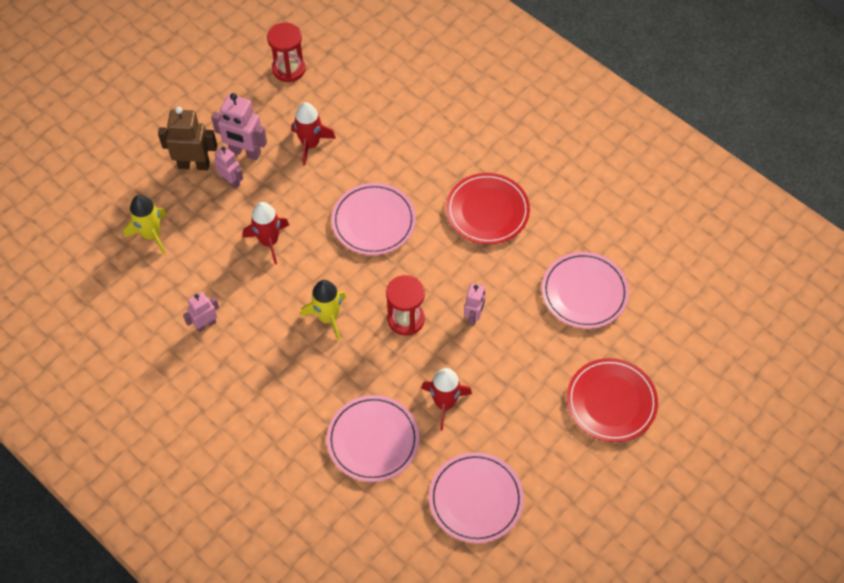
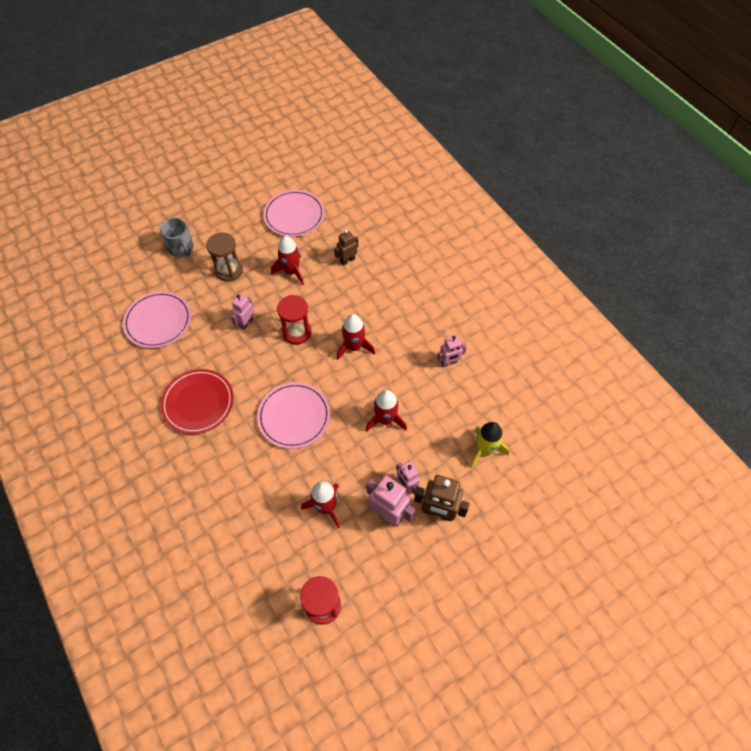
camera: 165 degrees left, 0 degrees up
(328, 317) = (354, 347): yellow rocket -> red rocket
(373, 440) = (347, 260): pink plate -> brown robot
(529, 383) = (229, 271): none -> brown hourglass
(611, 402) = (181, 248): red plate -> grey mug

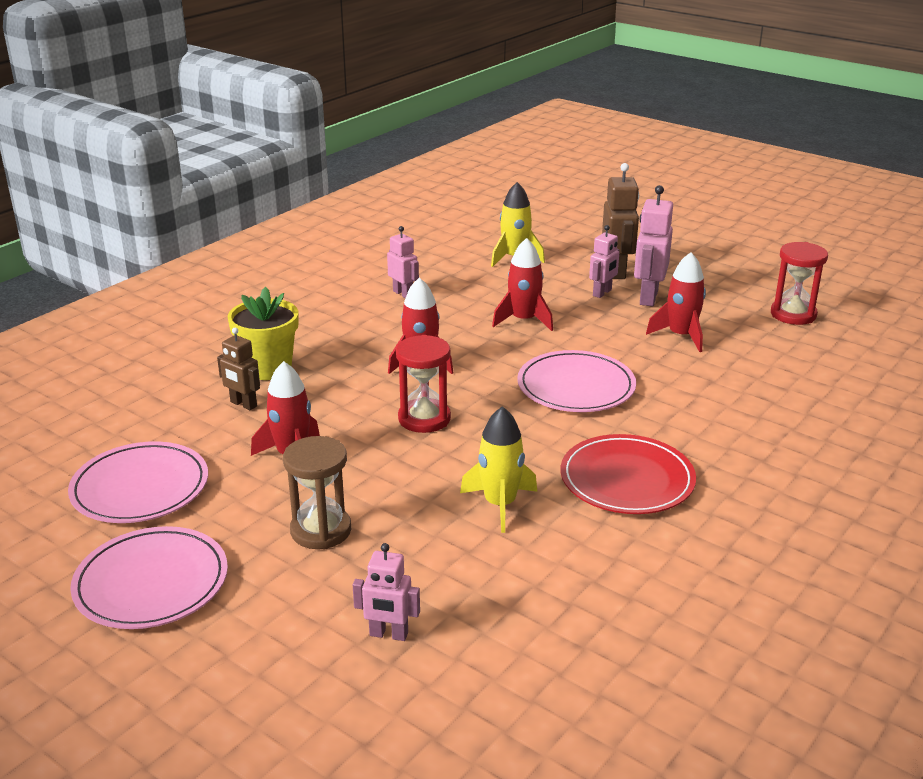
camera: 110 degrees left, 30 degrees down
(158, 321) = (496, 585): pink plate -> pink plate (151, 582)
(181, 248) = (283, 620): grey mug -> none
(209, 341) = (500, 505): none -> yellow rocket
(246, 323) = (435, 474): pink robot -> pink robot (388, 634)
(380, 277) = (268, 368): none -> yellow flower pot

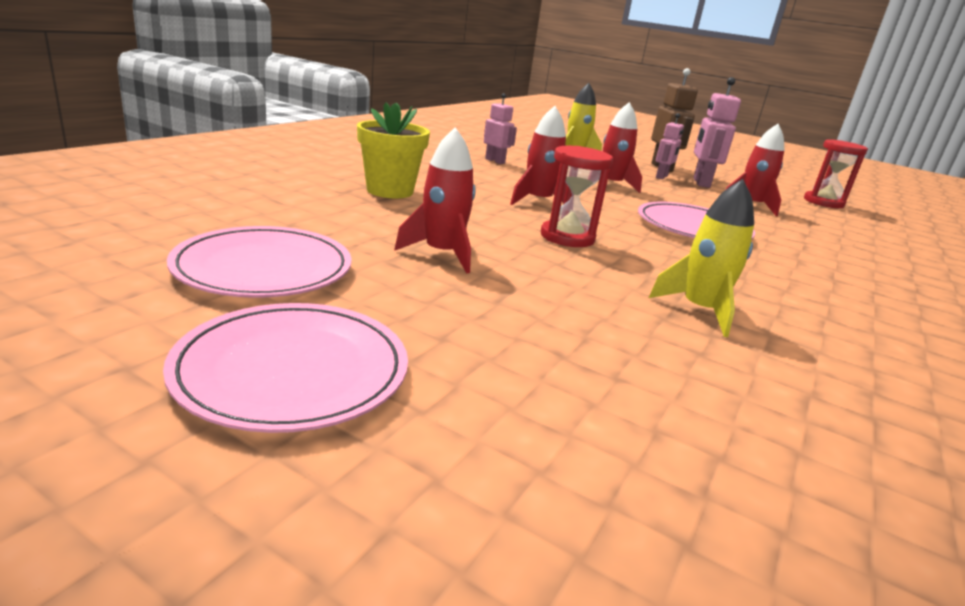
camera: 10 degrees left, 5 degrees down
(243, 404) = (372, 212): brown robot -> none
(321, 530) = (509, 323): brown hourglass -> none
(388, 634) = (673, 452): pink robot -> none
(627, 479) = (809, 298): red plate -> none

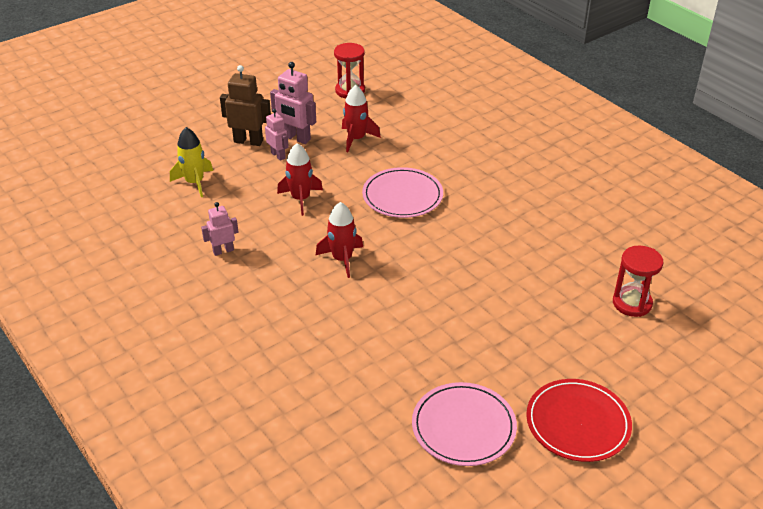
camera: 65 degrees left, 15 degrees up
(292, 370) = (577, 423): pink plate -> red plate
(390, 191) = (312, 342): yellow flower pot -> none
(442, 254) = (445, 340): red rocket -> none
(567, 237) = (418, 269): red hourglass -> red hourglass (632, 303)
(700, 311) = (526, 254): yellow rocket -> none

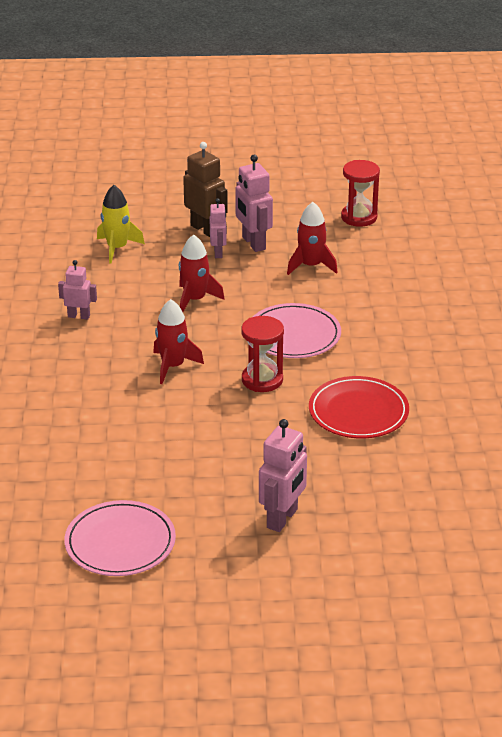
camera: 35 degrees right, 5 degrees down
(554, 342) = (282, 519): none -> pink robot
(577, 423) = (222, 588): red plate -> red plate (358, 412)
(632, 303) = (402, 522): red hourglass -> red hourglass (262, 380)

